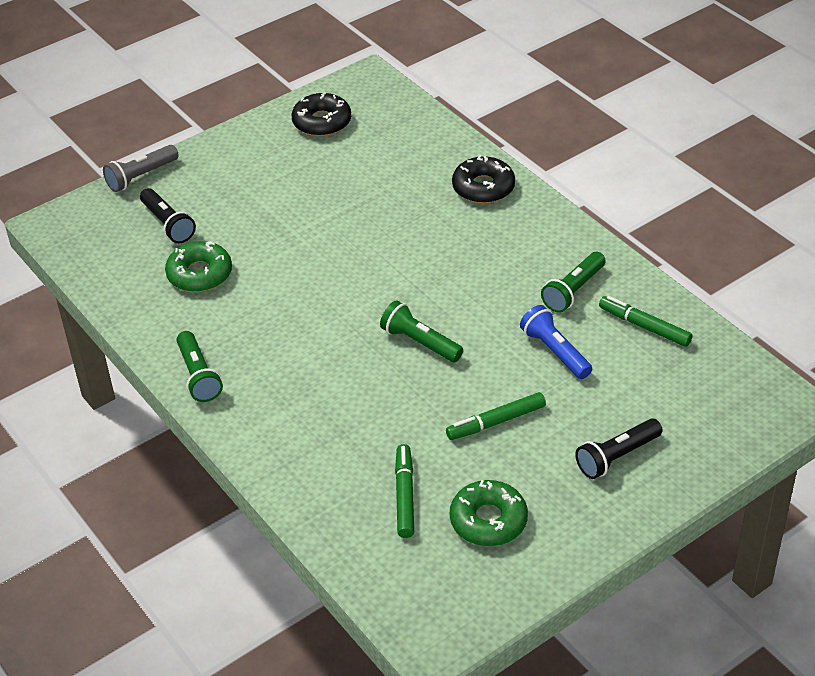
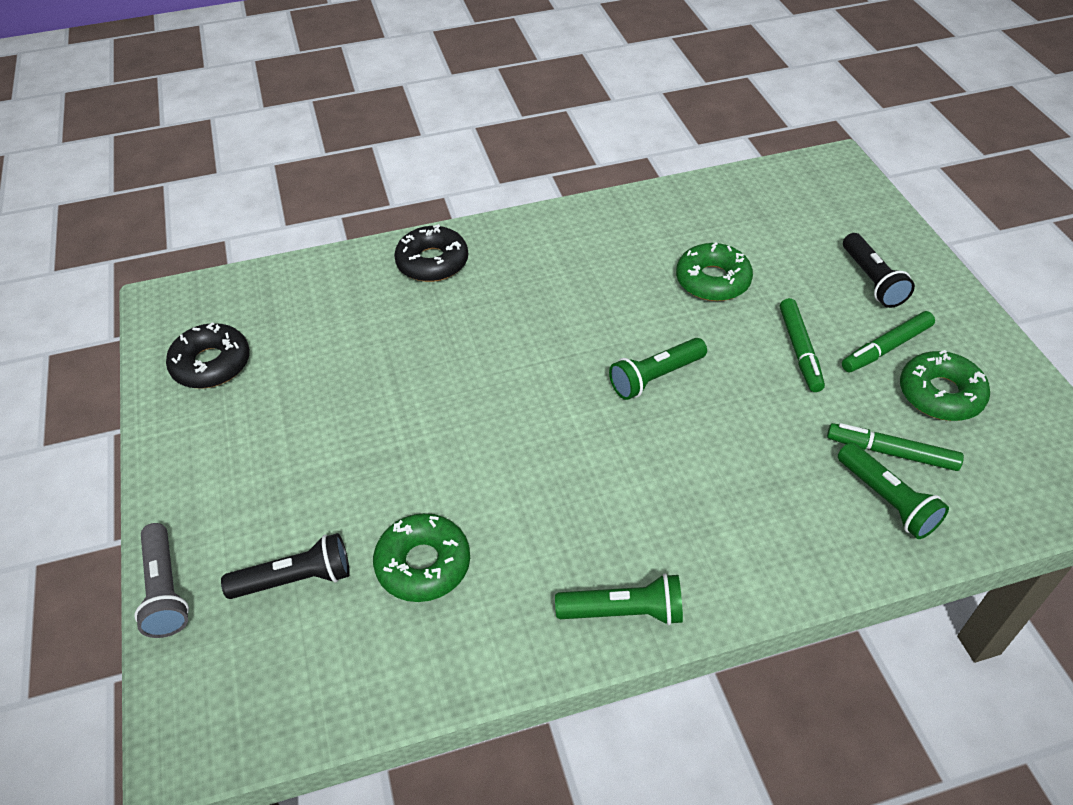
camera: 70 degrees left, 5 degrees up
(555, 352) = (712, 280): blue flashlight -> green donut
(573, 291) = (630, 244): green flashlight -> green flashlight (887, 500)
(644, 326) = (702, 214): green marker -> green marker (886, 348)

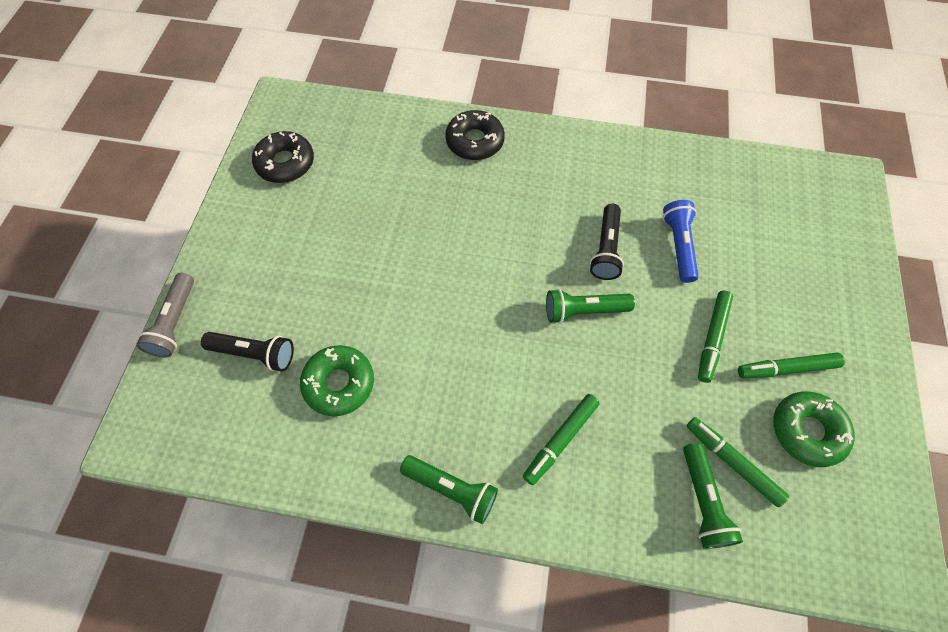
camera: 25 degrees right, 15 degrees up
(710, 509) = (560, 440): none -> green marker
(712, 280) = (678, 245): green donut -> blue flashlight
(872, 280) = (813, 302): black flashlight -> black flashlight (606, 249)

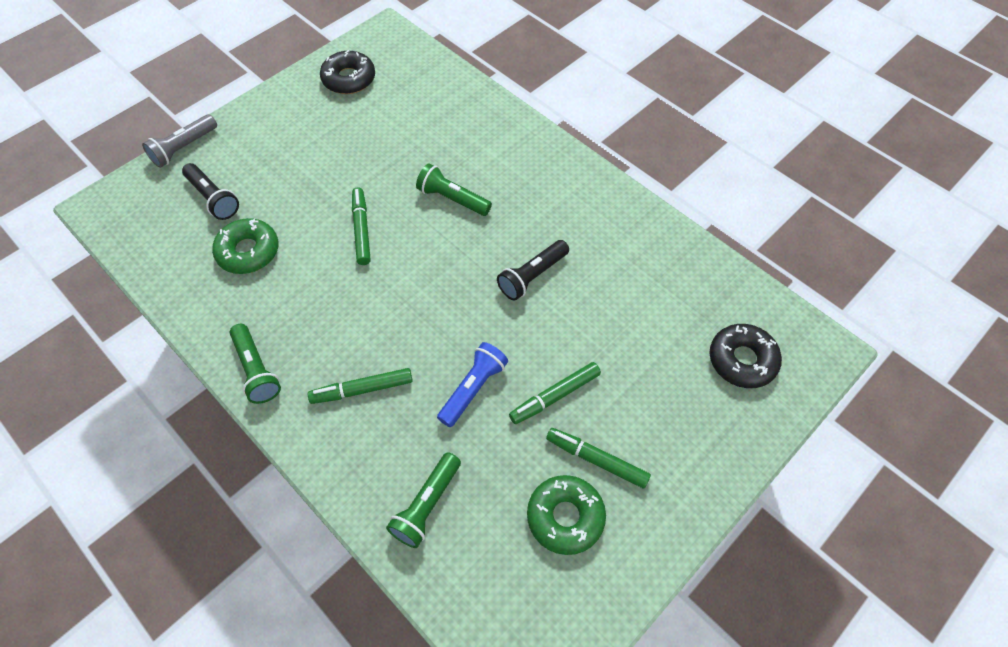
camera: 35 degrees right, 5 degrees down
(475, 141) = (504, 136): black donut -> black donut (742, 360)
(583, 311) = (469, 311): green flashlight -> green flashlight (452, 199)
(678, 245) = (598, 309): blue flashlight -> blue flashlight (473, 389)
(732, 462) = (478, 495): green marker -> green marker (361, 230)

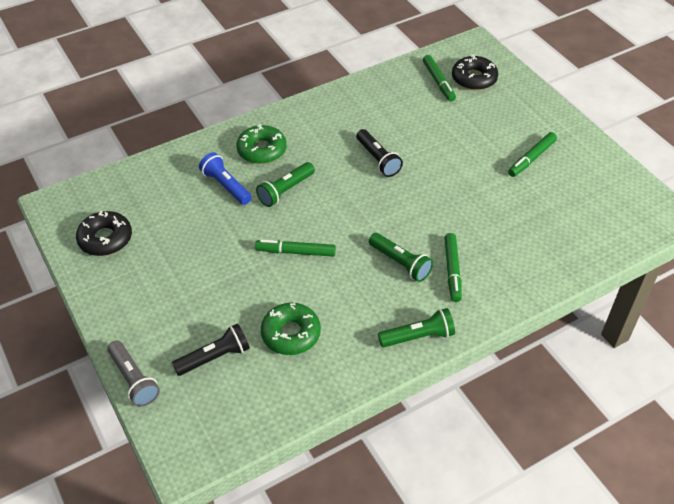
camera: 75 degrees left, 10 degrees down
(427, 505) = (551, 247): green flashlight -> green flashlight (400, 263)
(473, 389) = (466, 208): blue flashlight -> blue flashlight (226, 186)
(555, 396) = (481, 168): green marker -> green marker (438, 82)
(565, 517) = (568, 181): green donut -> green donut (262, 150)

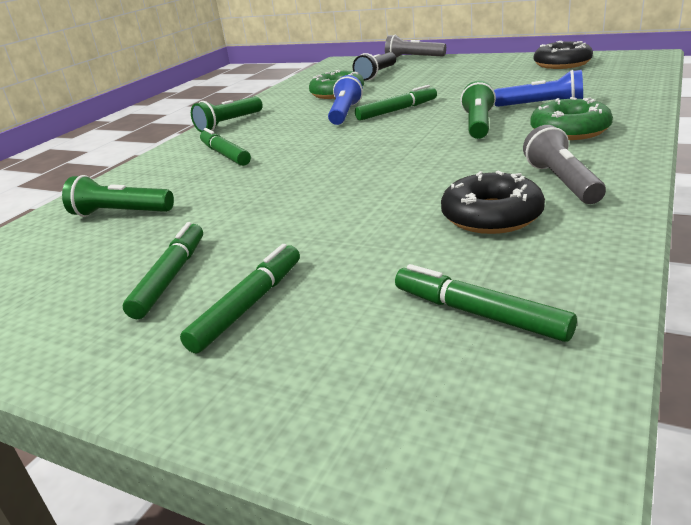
camera: 150 degrees right, 20 degrees down
(328, 278) = (345, 113): none -> blue flashlight
(329, 117) = (562, 182): none -> grey flashlight
(378, 159) = (418, 179): black flashlight -> none
(400, 263) = (286, 139): green flashlight -> green flashlight (120, 213)
(474, 78) = (409, 364): black donut -> black donut (491, 216)
(507, 125) = (248, 305): none -> green marker

